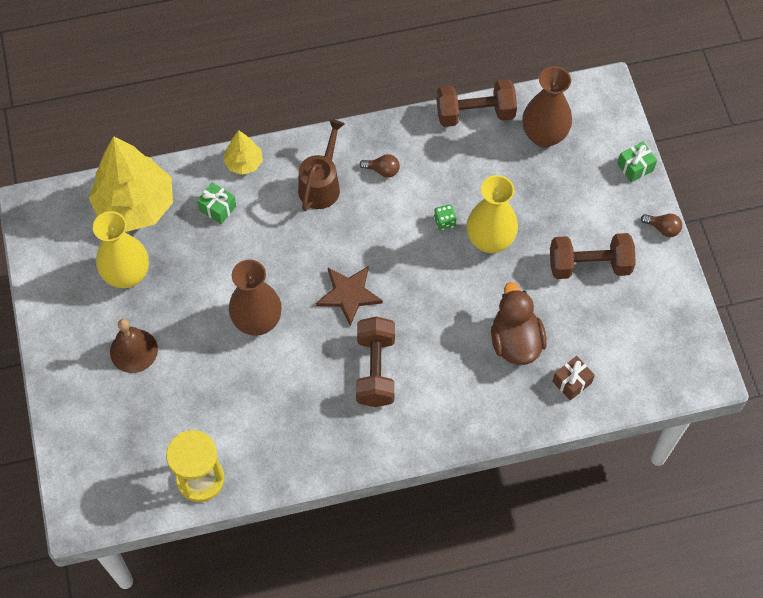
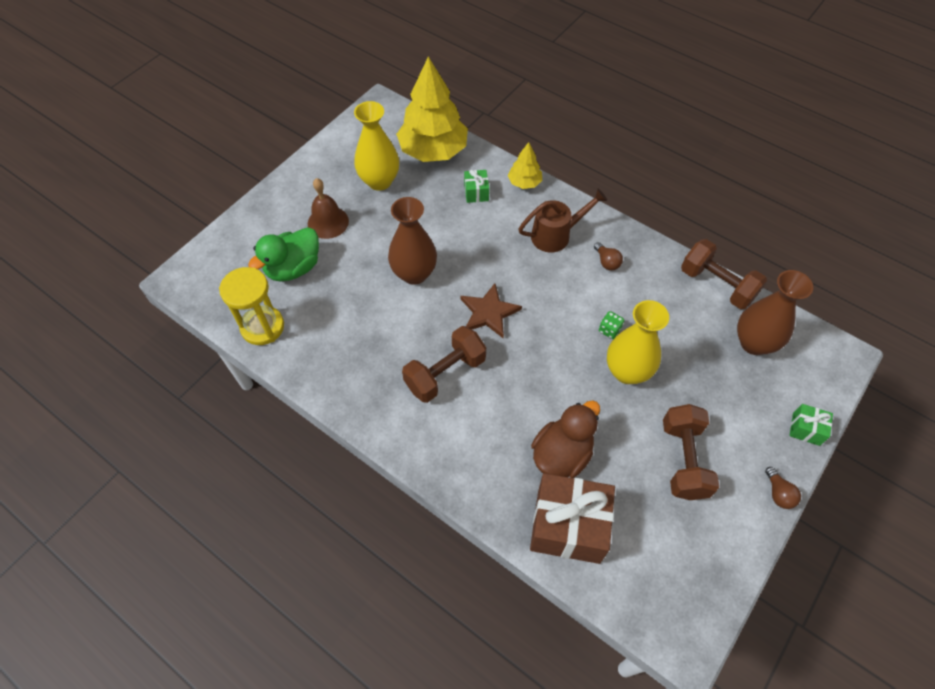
camera: 50 degrees right, 5 degrees down
(159, 413) = (293, 268): none -> green duck
(572, 382) = (568, 526): brown gift -> brown gift, size x2.16
(589, 265) = (684, 460): brown dumbbell -> brown dumbbell turned 45 degrees clockwise

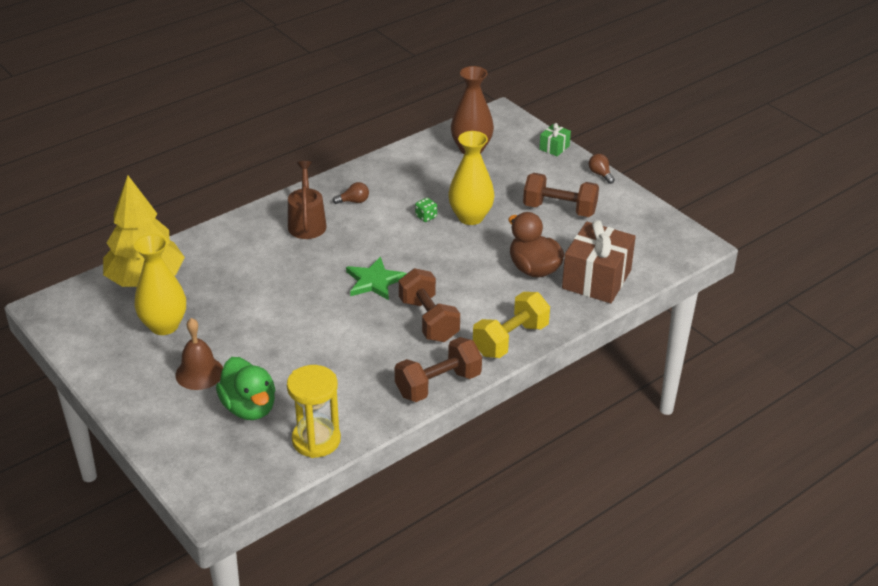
camera: 75 degrees left, 20 degrees down
(414, 273) = (304, 321): brown vase -> none
(437, 455) = (510, 339): none -> yellow dumbbell
(476, 192) = (223, 261): green gift -> none
(488, 312) = (374, 281): brown star -> green star
(524, 182) = (230, 228): yellow tree -> none
(717, 285) = (408, 151): brown dumbbell -> brown dumbbell (438, 384)
(778, 493) = (600, 174): brown light bulb -> brown light bulb turned 120 degrees counterclockwise

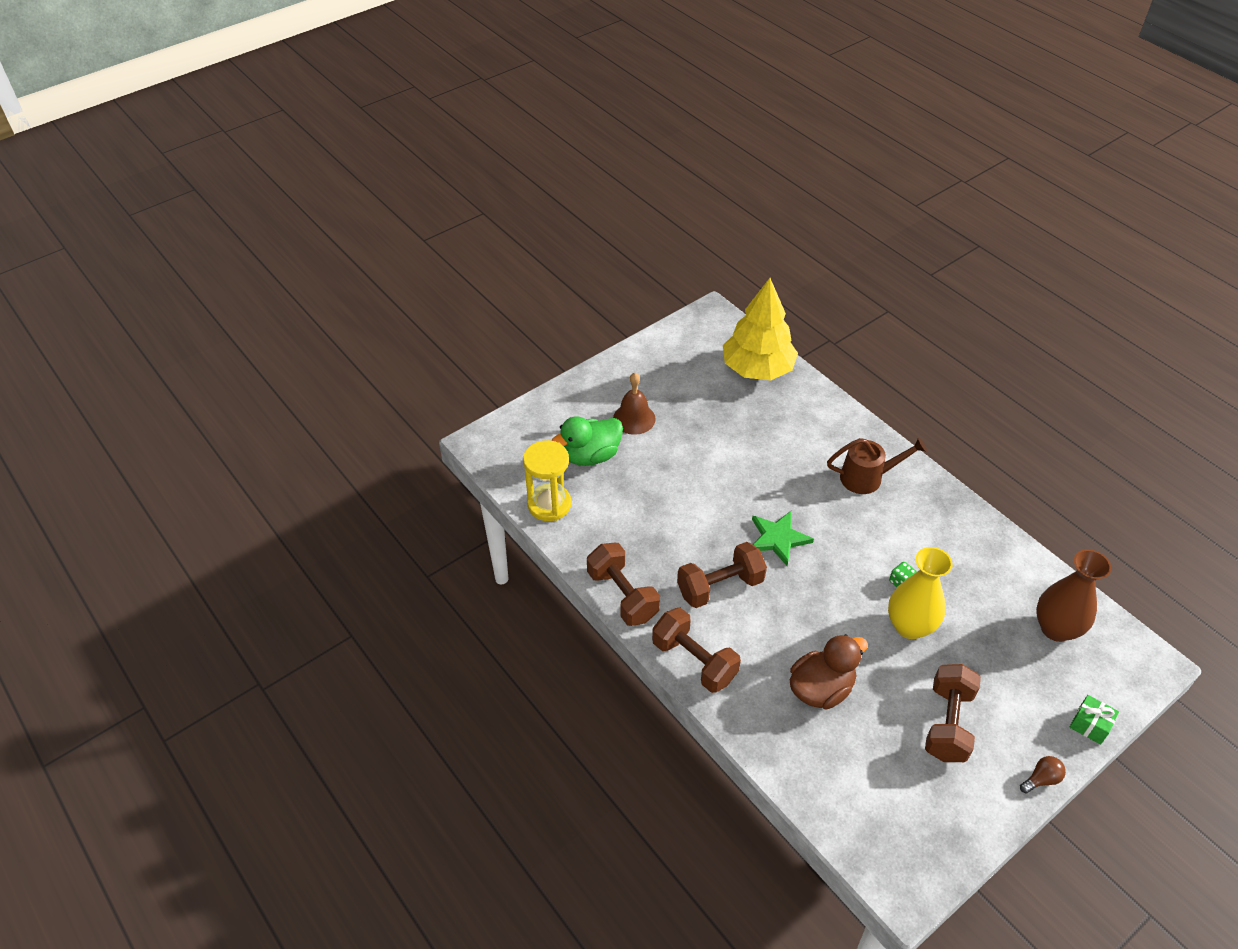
camera: 90 degrees right, 10 degrees up
(164, 326) = (695, 389): yellow vase -> none
(354, 201) = (915, 515): brown light bulb -> none
(510, 339) = (694, 661): yellow dumbbell -> brown dumbbell
(596, 279) = (810, 756): brown gift -> none

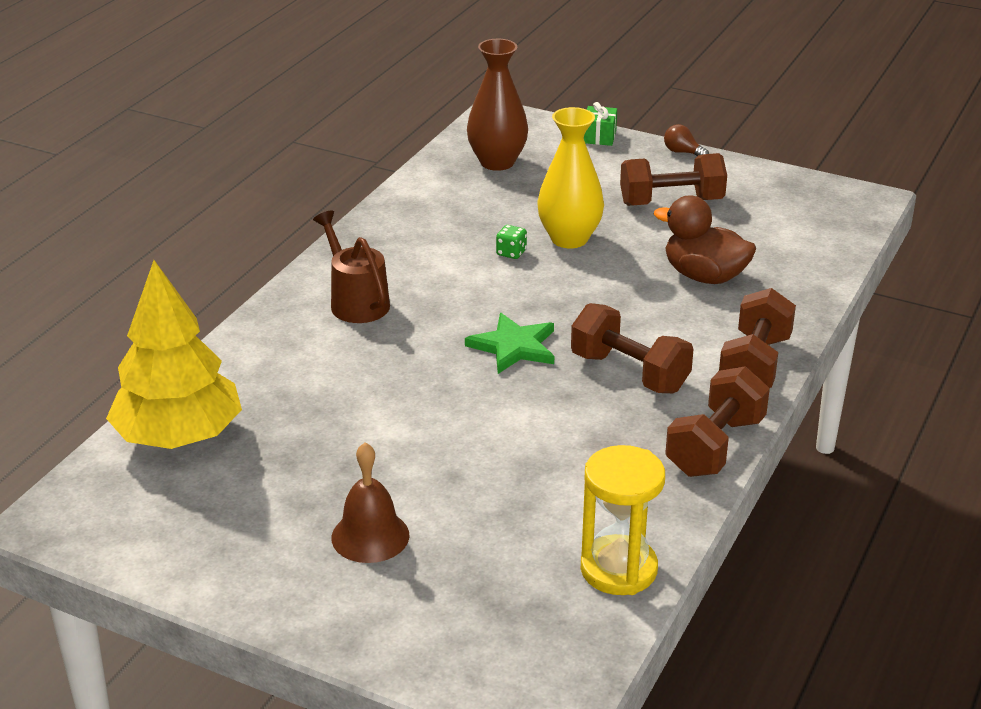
camera: 115 degrees left, 15 degrees down
(590, 455) = (485, 558): green duck -> none

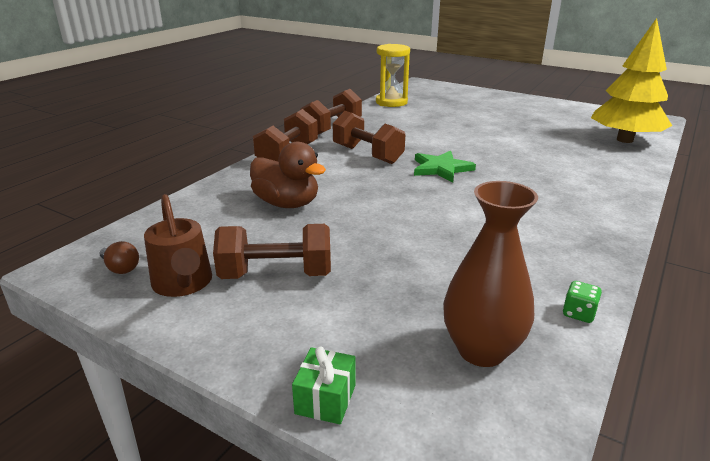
camera: 175 degrees left, 5 degrees down
(355, 301) = (569, 198): brown watering can -> brown watering can (184, 284)
(370, 536) = (500, 111): brown bell -> none
(511, 253) = (449, 229): green dice -> green dice (578, 313)
(569, 239) = (394, 239): yellow vase -> none
(682, 152) = (217, 355): brown light bulb -> brown light bulb (121, 268)

